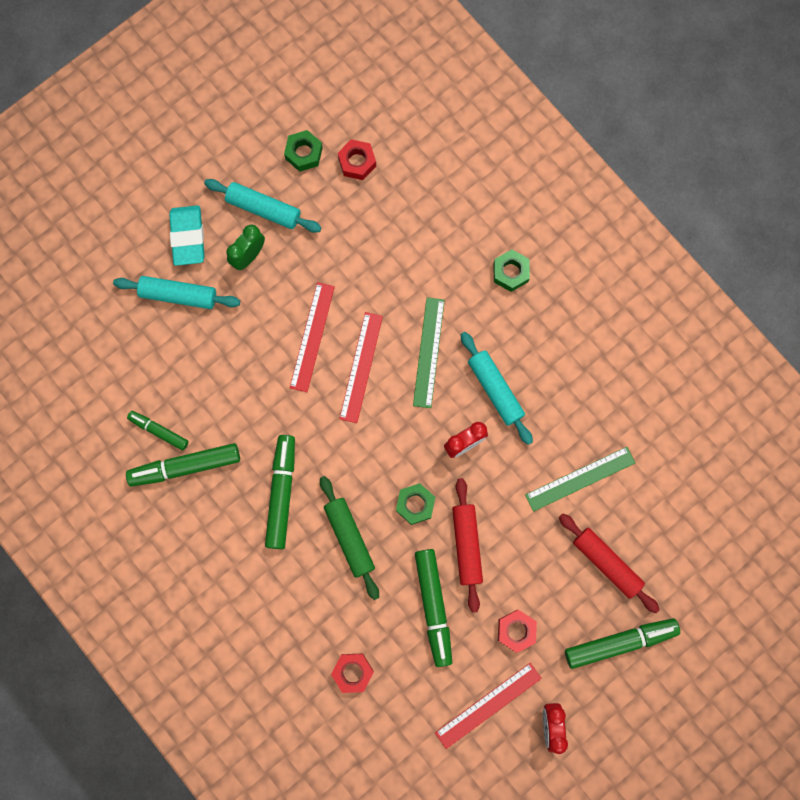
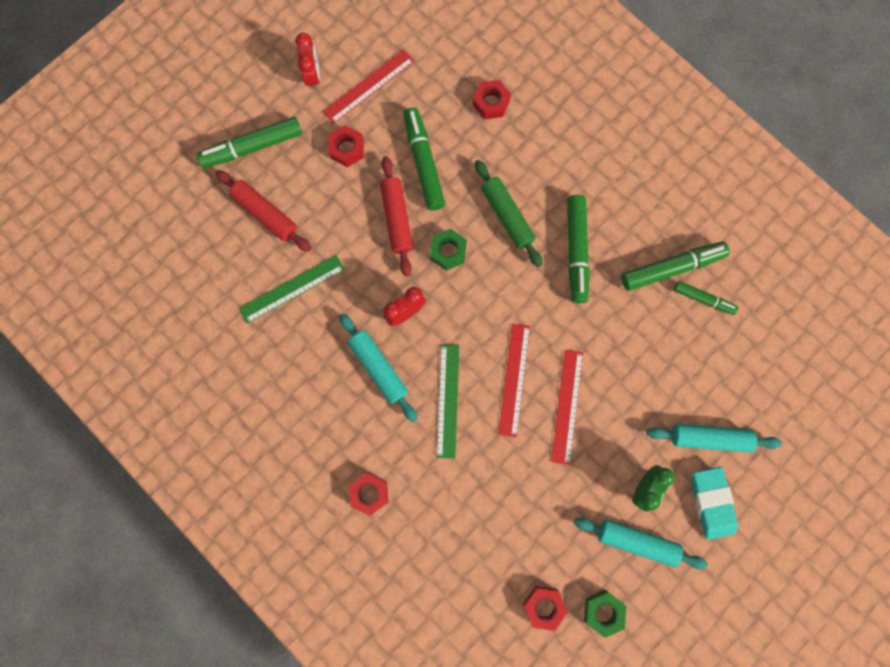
camera: 175 degrees right, 0 degrees up
(510, 272) = (369, 493): green nut -> red nut

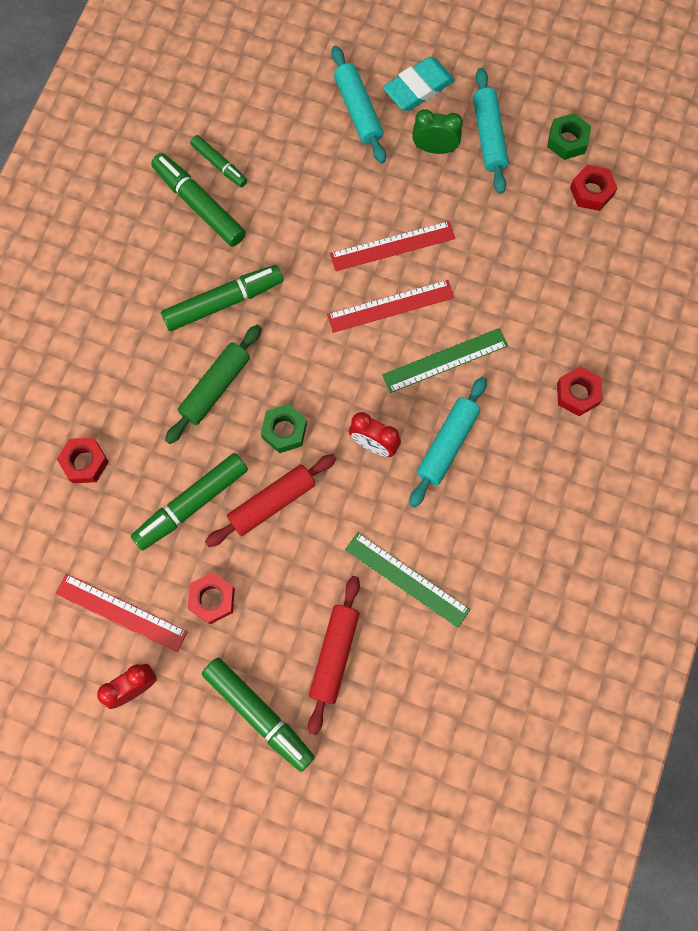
camera: 115 degrees left, 5 degrees down
(703, 299) = (219, 164): green marker -> green marker turned 135 degrees clockwise

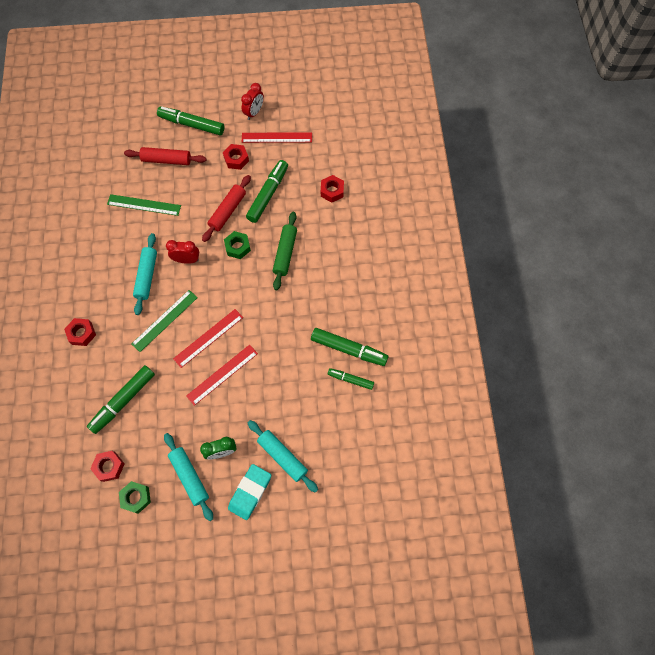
camera: 155 degrees right, 5 degrees down
(223, 302) = (305, 299): green marker -> green marker (123, 400)
(334, 655) = (166, 160): red rolling pin -> red rolling pin turned 75 degrees counterclockwise

